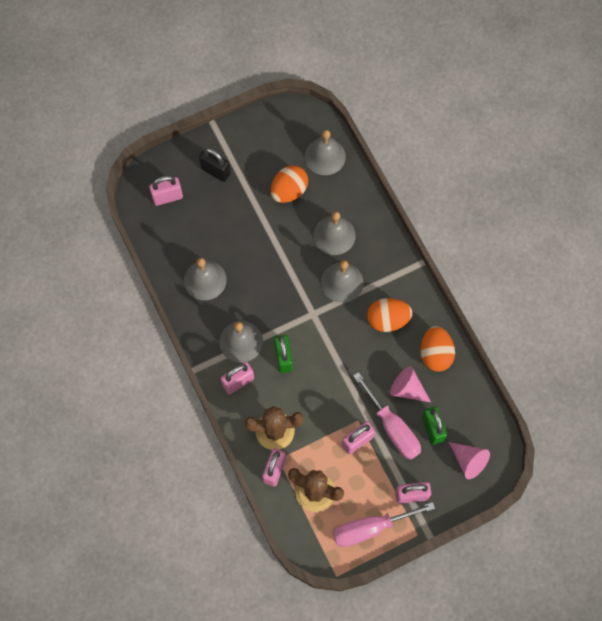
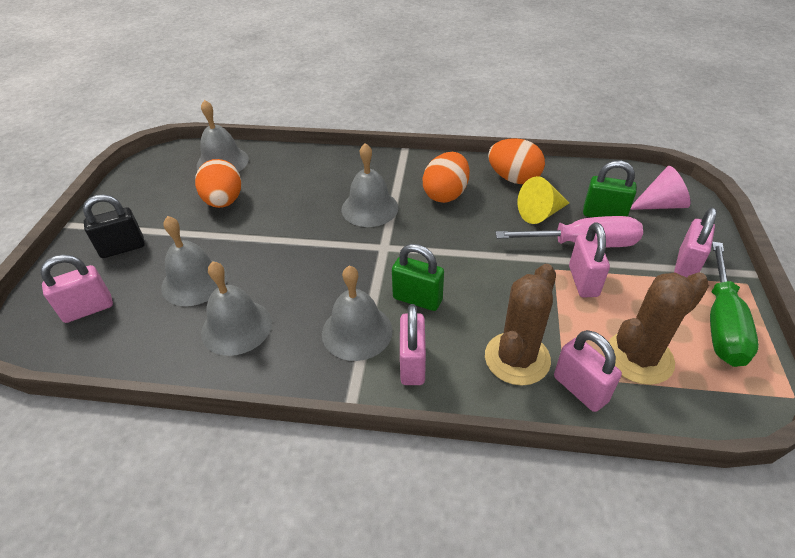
camera: 55 degrees left, 25 degrees down
(167, 197) = (88, 309): pink padlock -> pink padlock turned 45 degrees clockwise
(334, 235) = (311, 191): grey bell -> grey bell (194, 281)
(370, 528) = (721, 323): pink screwdriver -> green screwdriver
(407, 389) = (540, 213): pink cone -> yellow cone

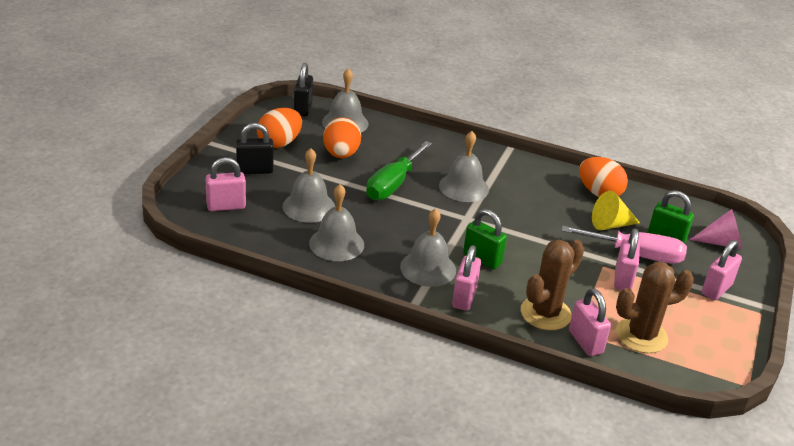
camera: 10 degrees right, 10 degrees down
(173, 156) = (303, 109): none -> black padlock
(445, 194) = (533, 192): orange egg -> orange egg (279, 143)
(721, 323) = (721, 332): green screwdriver -> green screwdriver (393, 184)

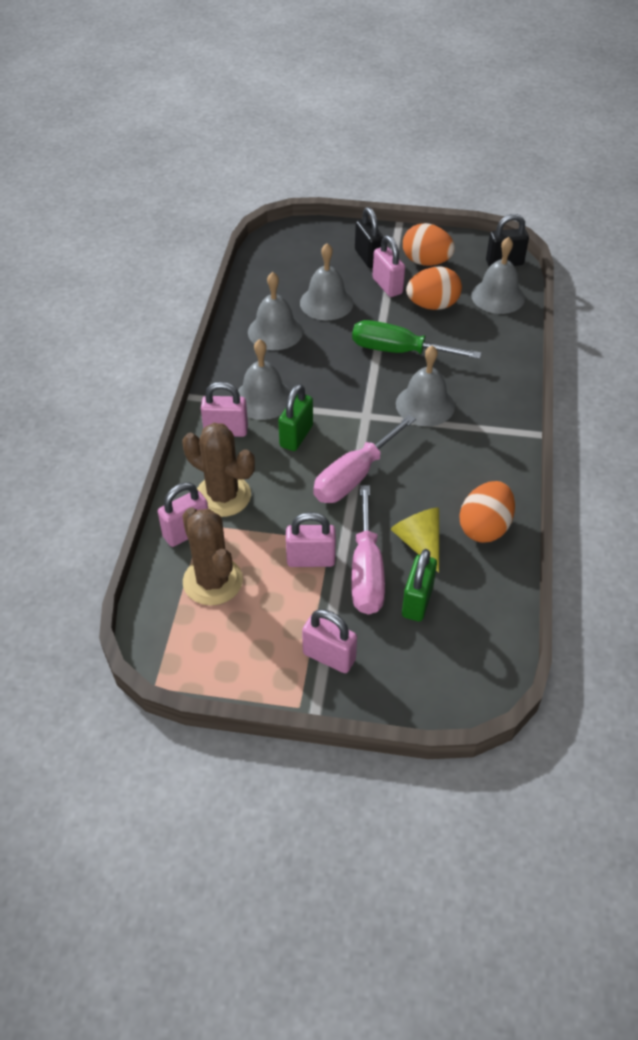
camera: 80 degrees right, 15 degrees up
(226, 206) = (300, 255): pink padlock -> pink padlock (387, 286)
(536, 239) = (354, 476): none -> pink screwdriver
(721, 243) = (438, 664): pink cone -> none

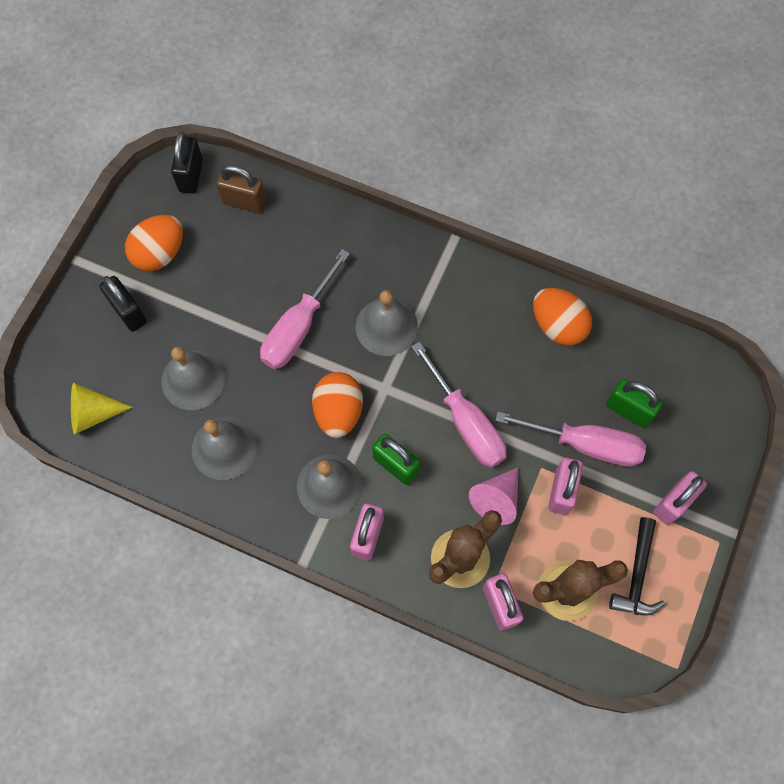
camera: 75 degrees left, 20 degrees up
(243, 636) = (637, 575): none -> black hammer
(287, 512) = (496, 499): none -> pink cone
(368, 258) = (128, 312): black padlock -> black padlock turned 60 degrees clockwise
(387, 286) = (187, 307): pink padlock -> none
(398, 351) = (298, 327): green screwdriver -> pink screwdriver
(419, 542) = (563, 388): yellow cone -> yellow cone (93, 413)
(432, 305) = (236, 271): orange egg -> orange egg (338, 412)
(498, 296) = (244, 202): grey bell -> brown padlock

